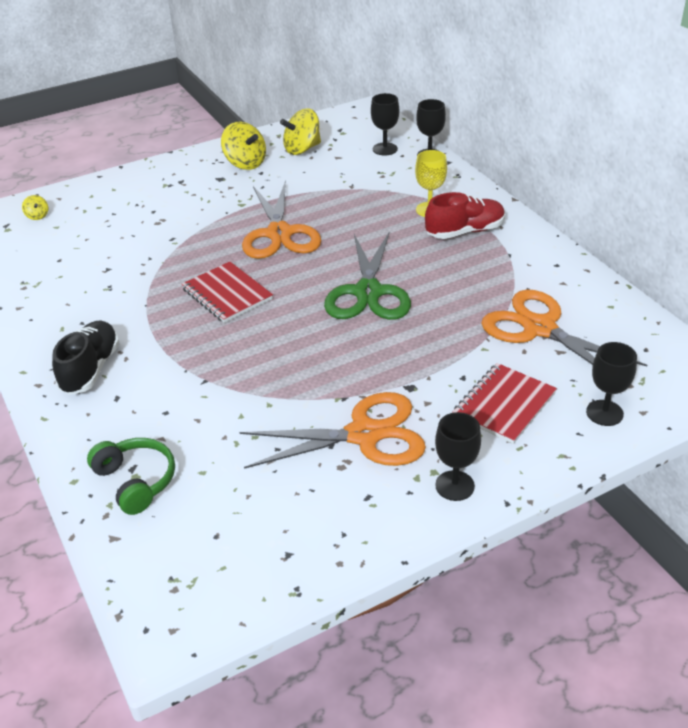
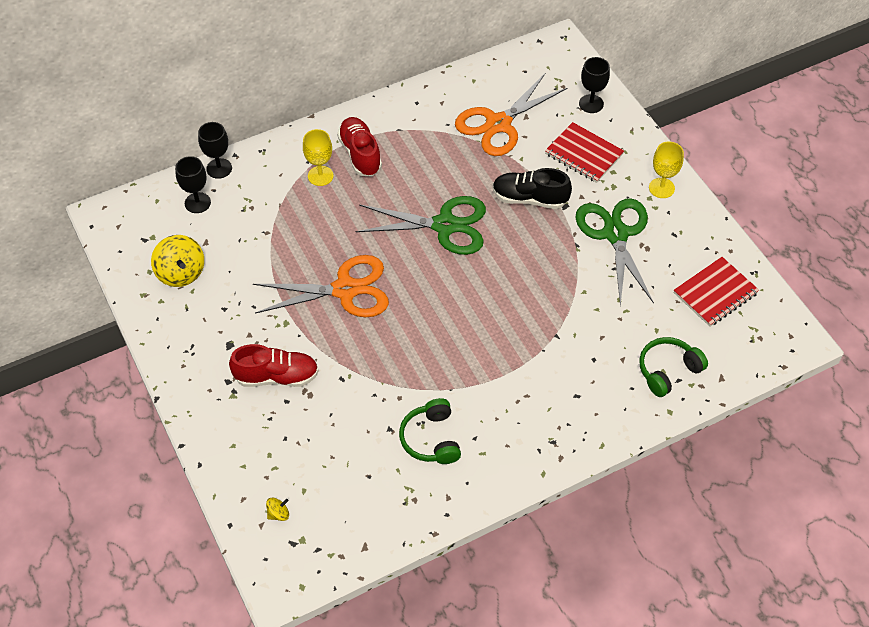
camera: 90 degrees left, 15 degrees up
(88, 294) = (431, 439): none -> green headphones
(90, 369) = (541, 420): black shoe -> black shoe (529, 199)
(181, 204) = (276, 376): none -> red shoe
(227, 294) = (439, 326): red notebook -> red notebook (715, 293)
(245, 163) = (201, 323): yellow spinning top -> none
(364, 435) = (615, 234): orange scissors -> green scissors
(455, 486) = (661, 188): black goblet -> yellow goblet

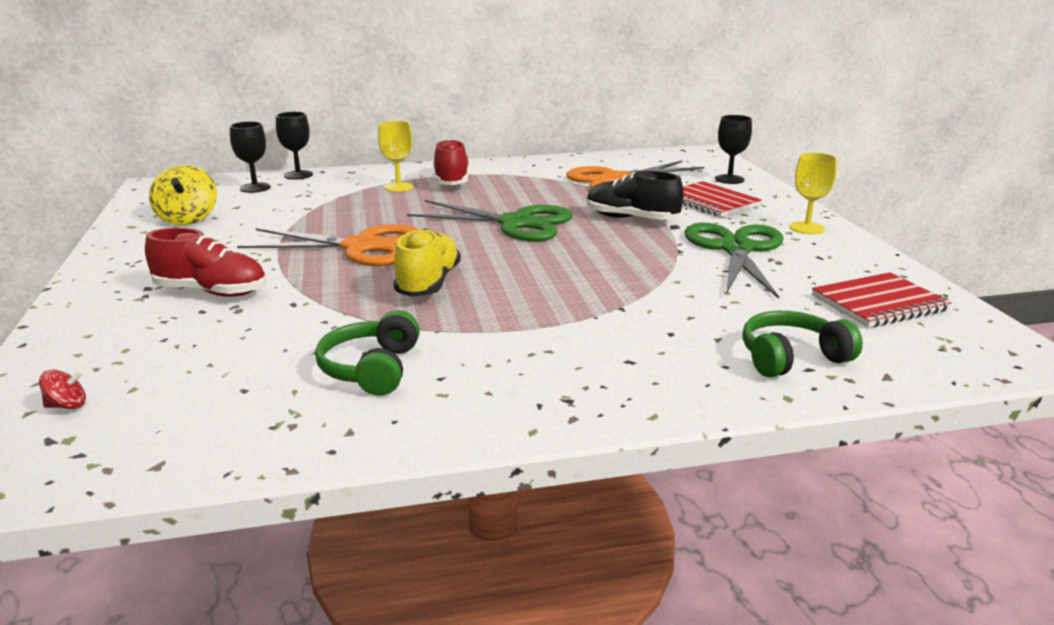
camera: 15 degrees right, 30 degrees down
(278, 514) = (67, 405): yellow spinning top -> red spinning top
(419, 332) = (428, 284): none -> yellow shoe

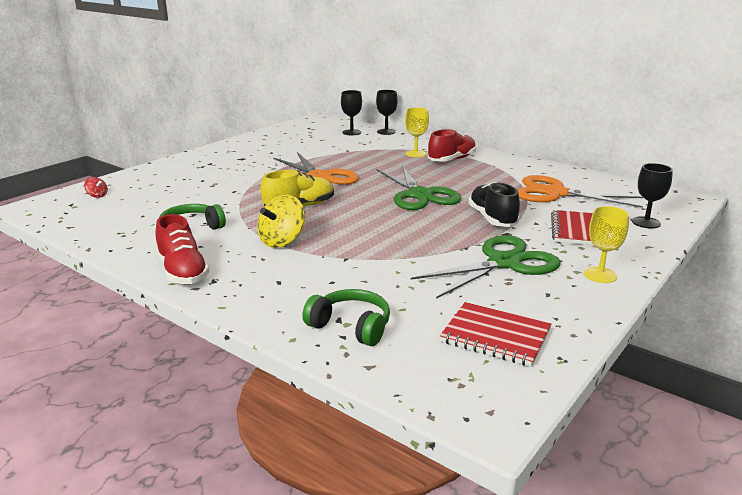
camera: 50 degrees right, 0 degrees up
(188, 219) = (291, 139): yellow spinning top -> yellow spinning top (282, 241)
(211, 292) = (222, 174): red shoe -> red shoe (182, 272)

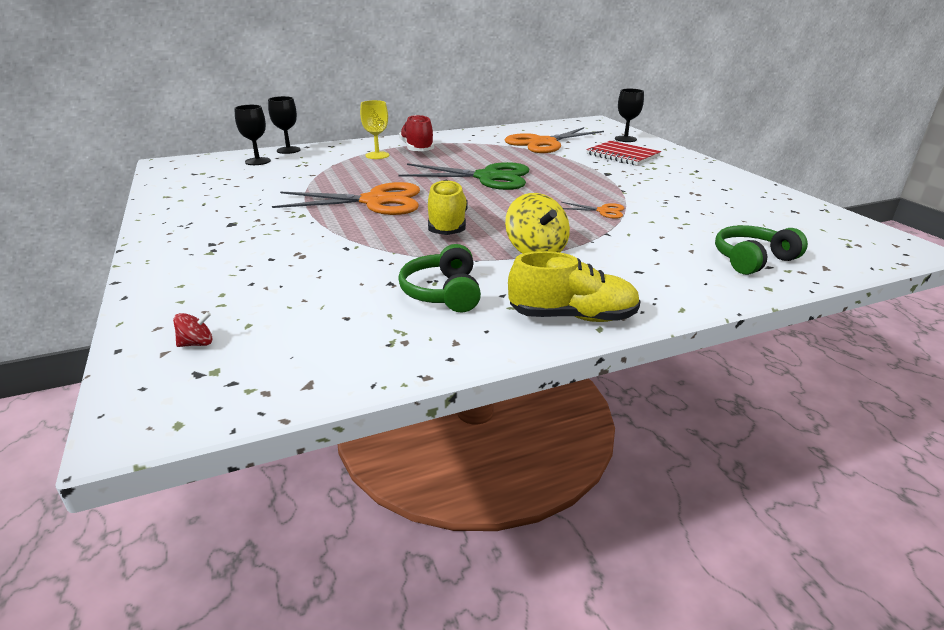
camera: 60 degrees left, 5 degrees up
(182, 272) = (572, 317): red shoe -> yellow shoe
(397, 249) = (603, 211): none -> orange scissors
(492, 219) = (572, 170): black shoe -> none
(495, 336) = (786, 218): red notebook -> none
(504, 263) = (662, 187): green scissors -> none
(600, 275) = (702, 170): yellow goblet -> none

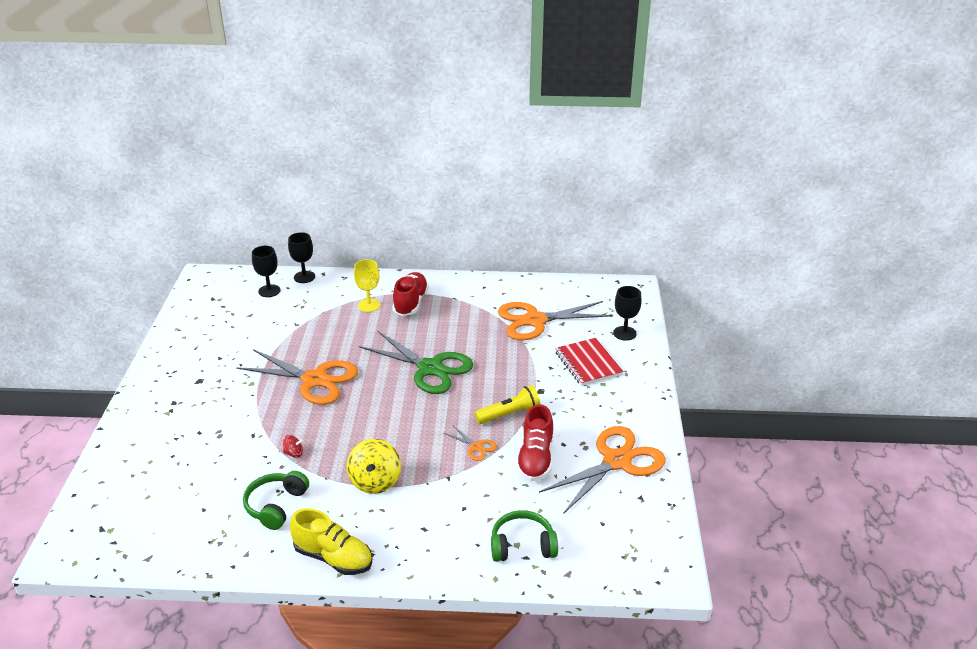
camera: 25 degrees right, 5 degrees up
(197, 343) = (113, 503): red spinning top -> red spinning top (294, 453)
(447, 225) = (341, 429): yellow shoe -> none
(602, 189) = (509, 414): none -> yellow flashlight
(668, 207) = (535, 459): none -> red shoe
(737, 196) = (617, 461): none -> orange scissors

